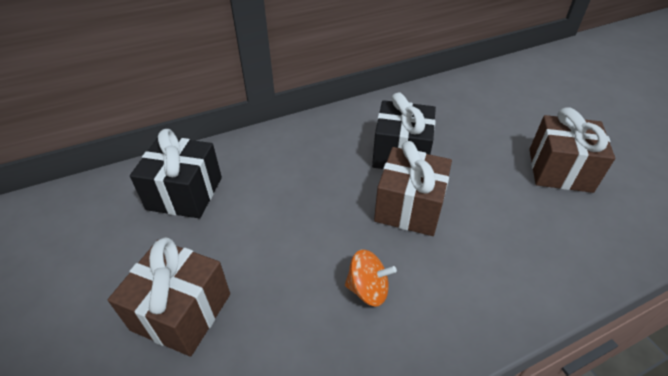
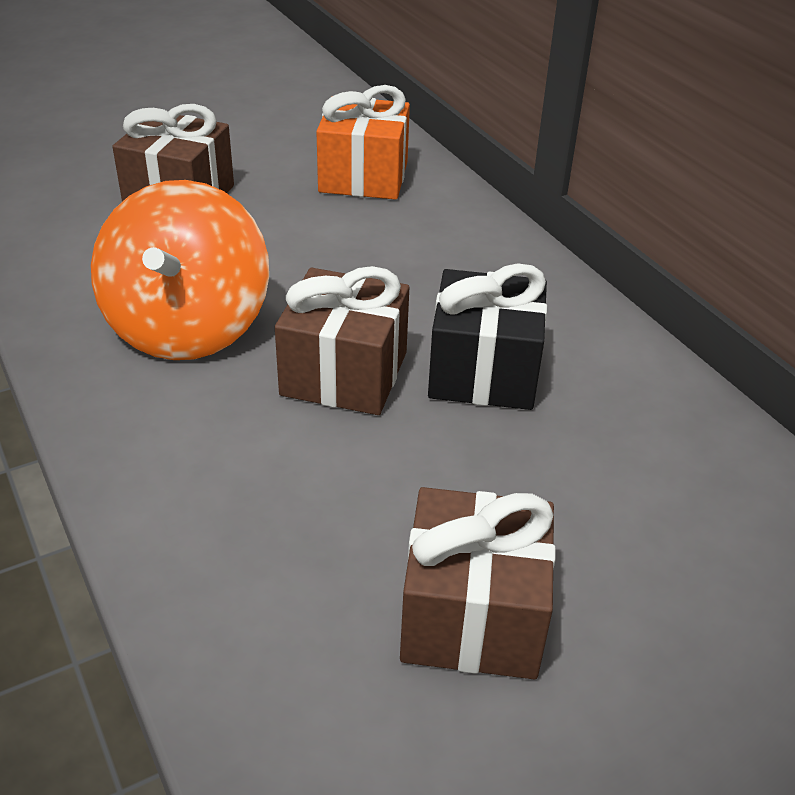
camera: 85 degrees right, 5 degrees down
(185, 193) = (363, 177): black gift -> orange gift
(368, 289) = (188, 327): orange spinning top -> orange spinning top, size x2.17

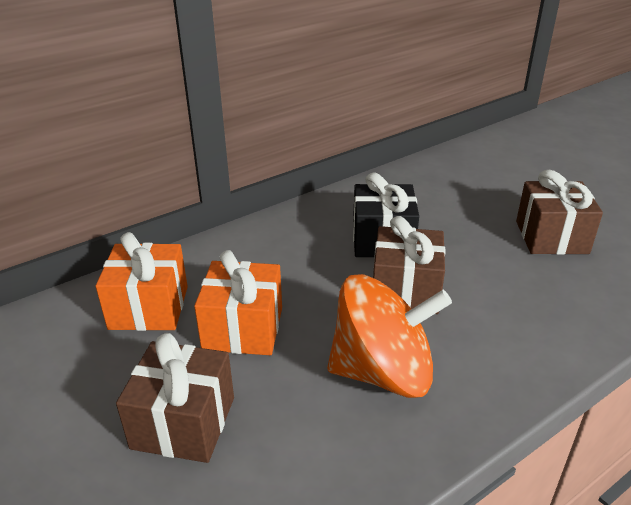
camera: 95 degrees left, 5 degrees down
(306, 234) = (243, 328): none -> orange gift

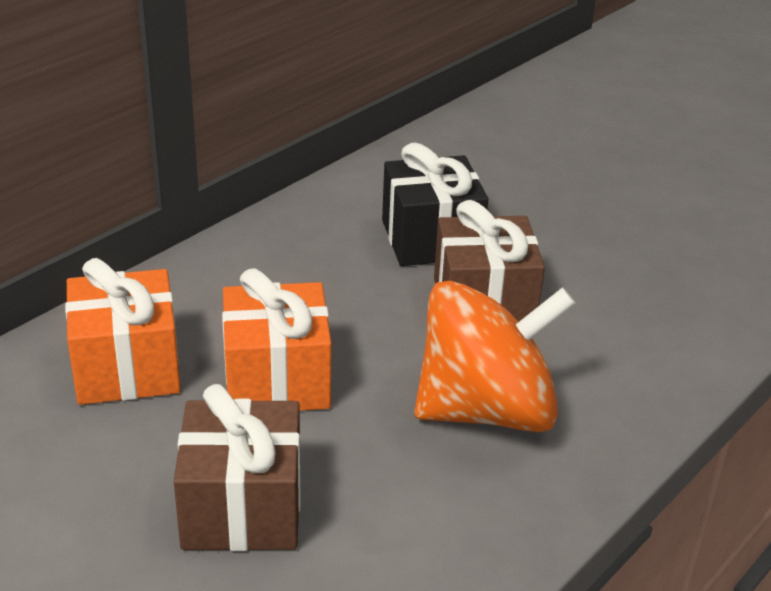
camera: 15 degrees left, 0 degrees up
(551, 237) = (656, 213): brown gift -> none

